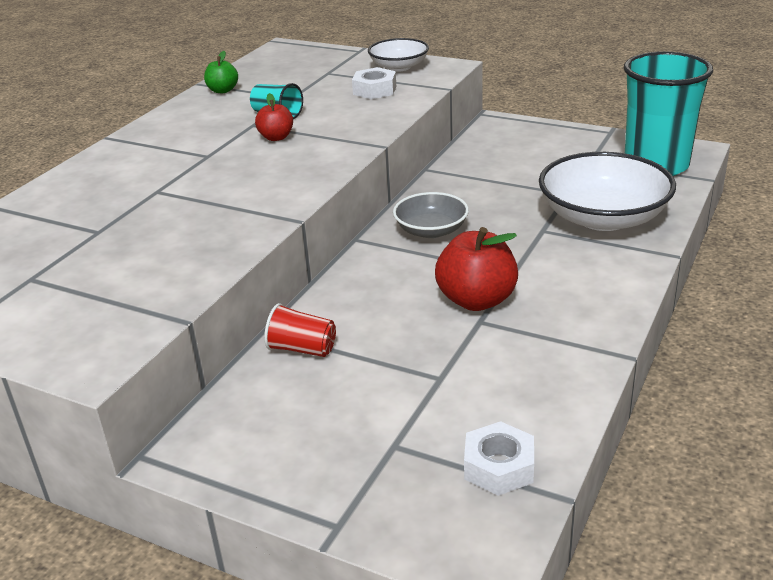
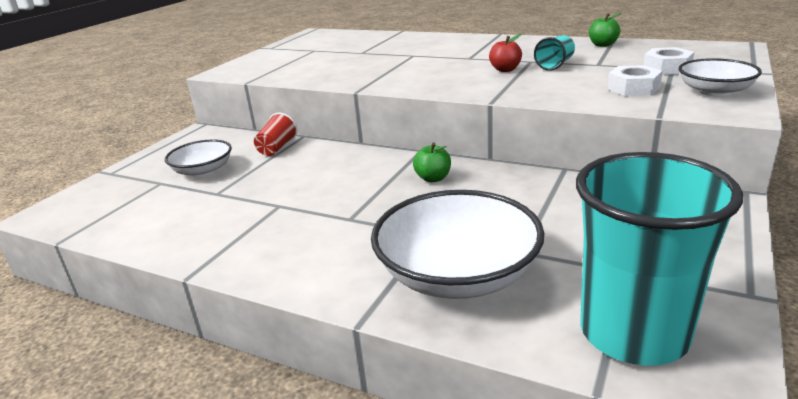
camera: 90 degrees right, 5 degrees down
(362, 408) = (203, 171): none -> white bowl
(431, 230) = (433, 178): grey bowl -> green apple
(476, 300) = (310, 203): red apple -> none
(499, 467) = (110, 217): white nut -> white nut (667, 68)

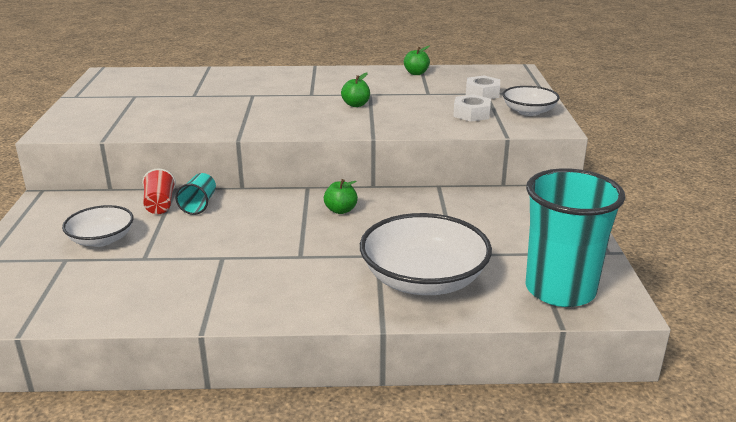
camera: 30 degrees left, 0 degrees up
(505, 70) = (356, 105): red apple -> green apple
(555, 65) = (393, 96): turquoise cup -> turquoise cup (199, 205)

